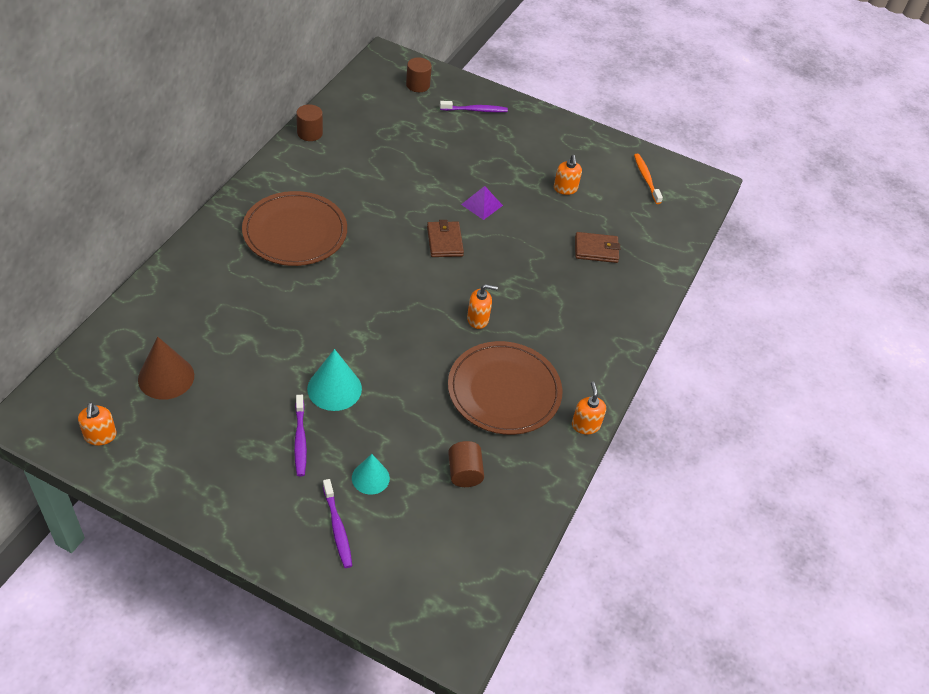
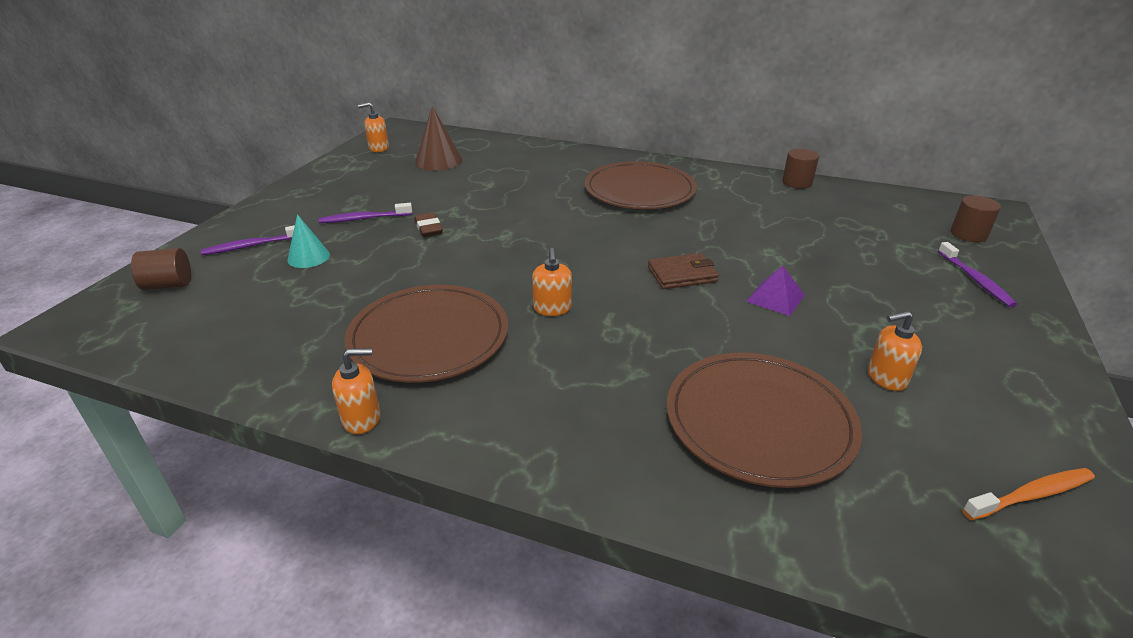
camera: 90 degrees right, 15 degrees down
(334, 388) = (428, 228): turquoise cone -> brown eraser
(464, 473) = (299, 314): brown cylinder -> brown cylinder (168, 285)
(596, 249) = (759, 421): brown wallet -> brown plate

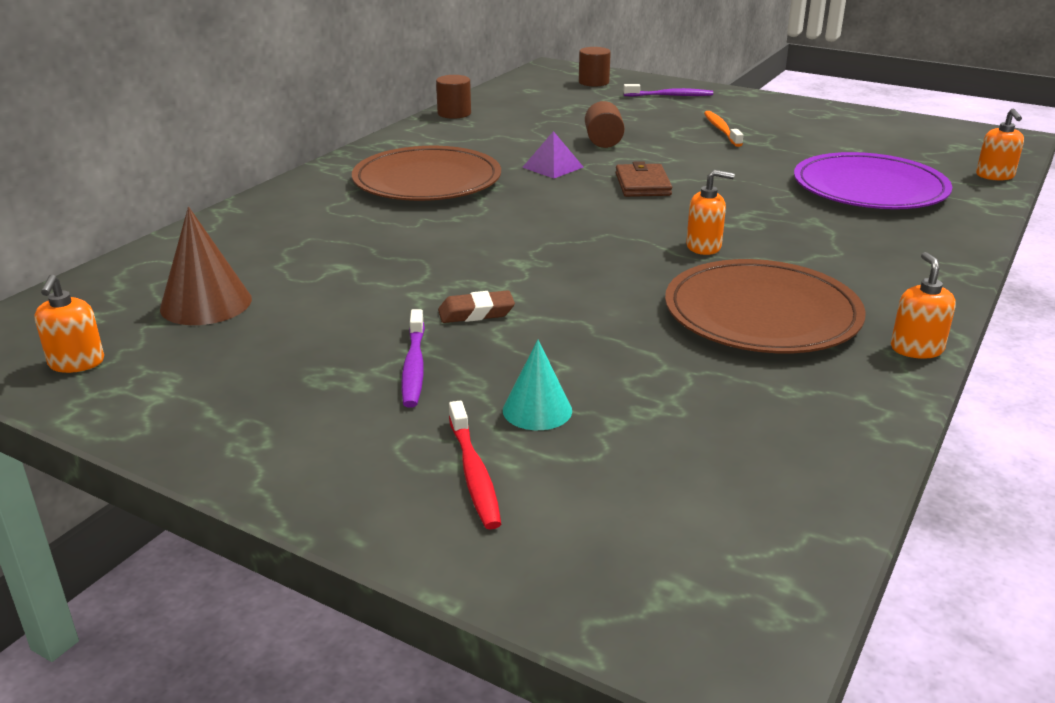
camera: 80 degrees left, 5 degrees down
(168, 285) = (604, 552): brown cylinder -> brown cylinder (603, 141)
(252, 246) = (474, 473): purple toothbrush -> red toothbrush
(759, 421) = (869, 188): brown plate -> purple plate
(775, 298) = (691, 157): purple pyramid -> purple pyramid (553, 167)
(886, 378) = (807, 144): orange soap dispenser -> orange soap dispenser (995, 176)
(1031, 495) = (919, 135): orange toothbrush -> orange toothbrush (721, 130)

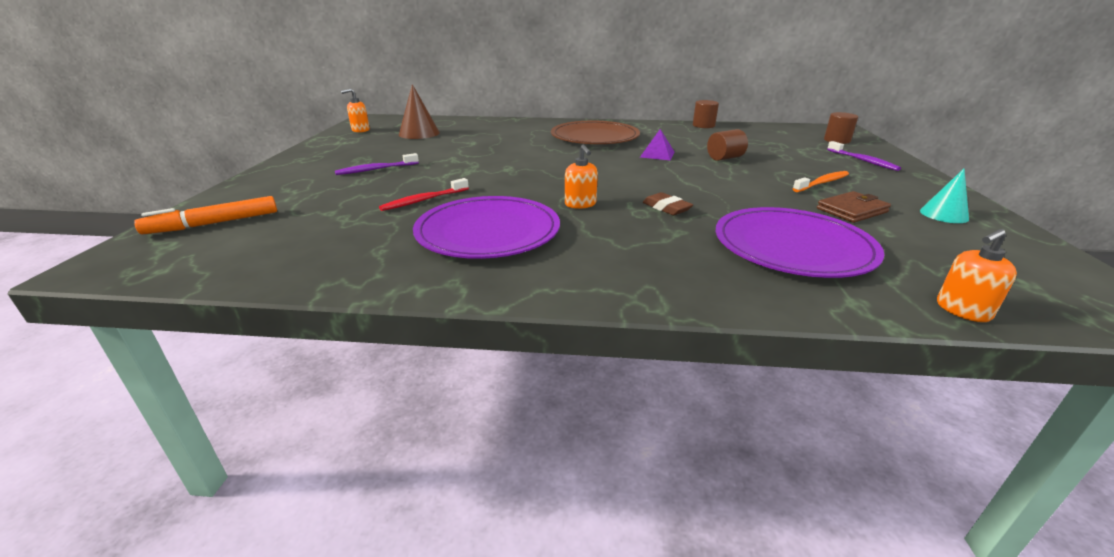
camera: 65 degrees right, 0 degrees up
(474, 473) = (278, 194): red toothbrush -> red toothbrush (424, 200)
(476, 313) = (439, 170): brown eraser -> brown eraser (666, 208)
(537, 410) = (339, 196): turquoise cone -> turquoise cone (943, 214)
(593, 542) = (213, 223): none -> orange marker
(642, 184) = (665, 176): brown wallet -> brown wallet (852, 210)
(762, 313) = (488, 232): brown plate -> purple plate
(916, 349) = (465, 290): orange soap dispenser -> none

